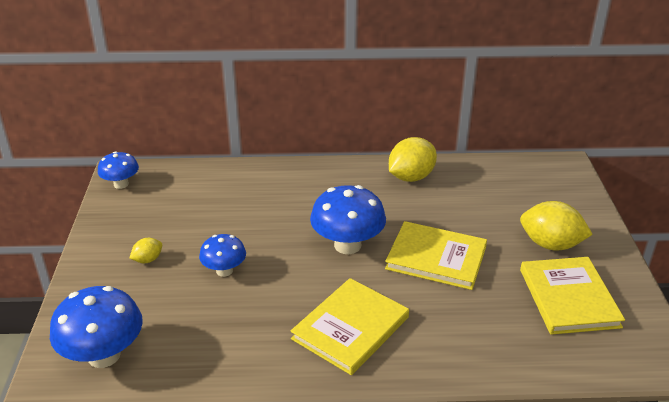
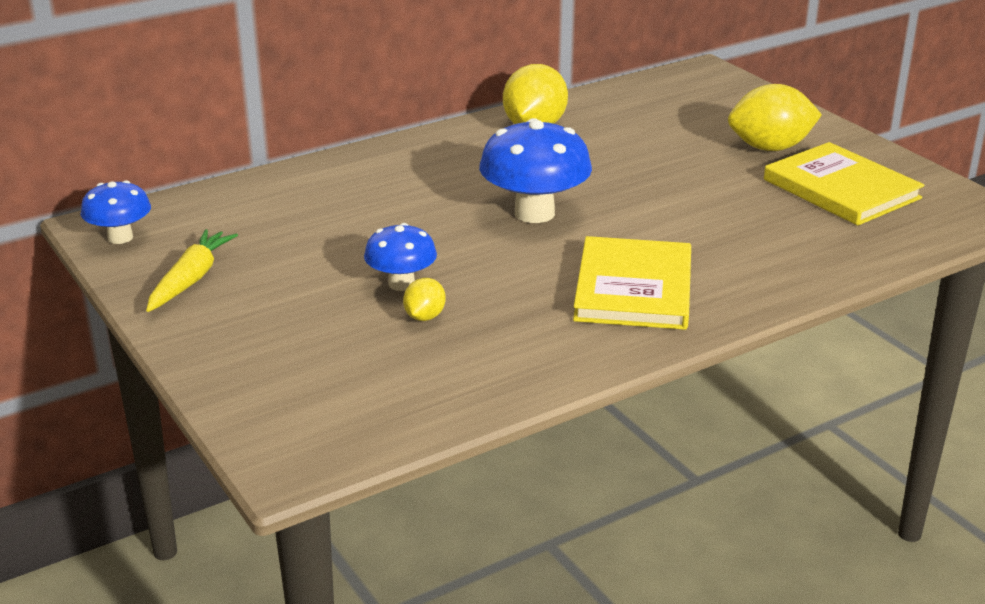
camera: 30 degrees left, 5 degrees down
(104, 355) = (341, 417): blue mushroom -> none
(126, 226) = (191, 279): none -> yellow carrot
(148, 260) = (274, 305): yellow lemon -> yellow lemon (424, 317)
(436, 258) = (657, 195): yellow book -> none

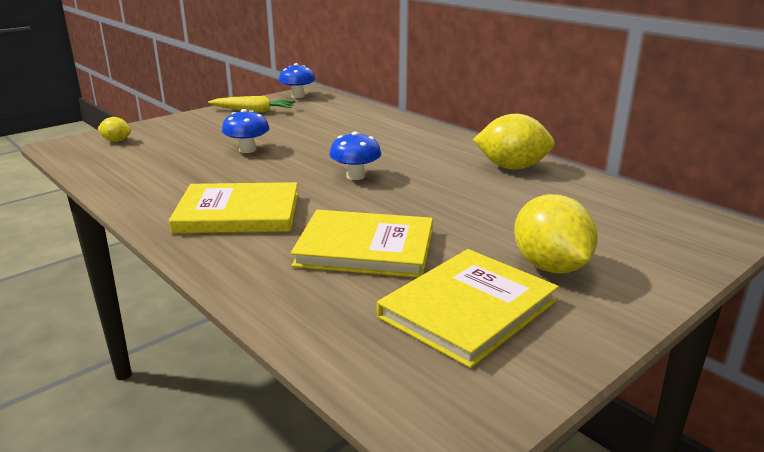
camera: 80 degrees right, 5 degrees down
(424, 317) = (205, 158): yellow lemon -> yellow lemon (116, 141)
(534, 213) = (355, 176): blue mushroom -> blue mushroom, size x0.60
(730, 221) = (365, 248): none -> yellow book

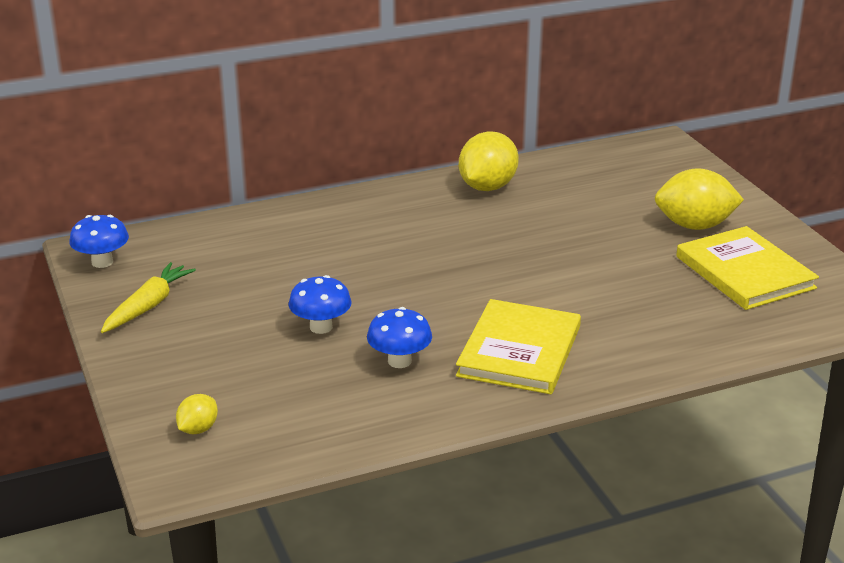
camera: 70 degrees left, 5 degrees up
(355, 176) = (458, 271): blue mushroom -> blue mushroom (399, 361)
(365, 248) = (630, 295): yellow book -> none

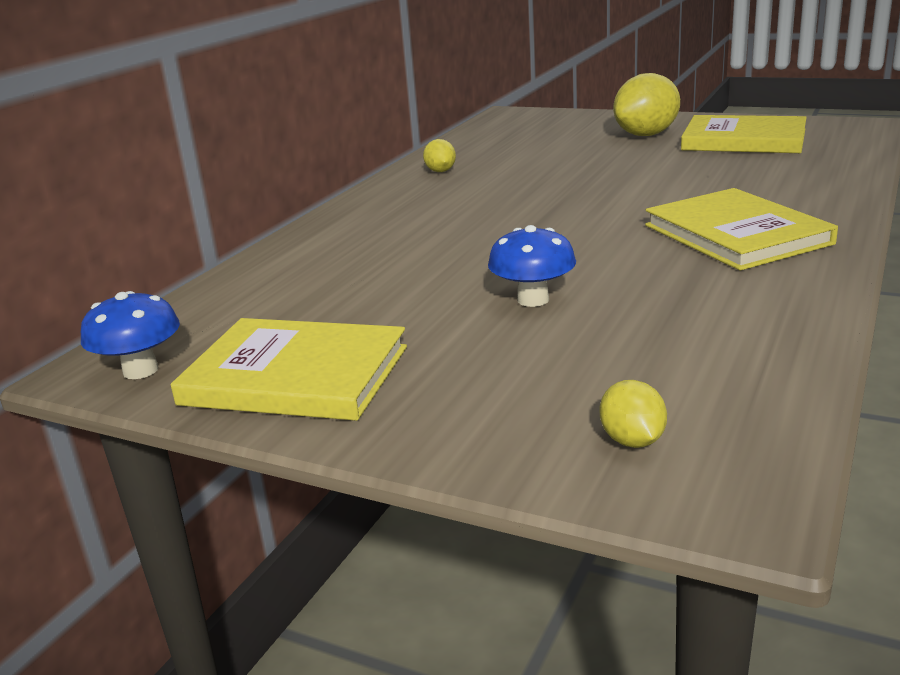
camera: 40 degrees left, 5 degrees down
(148, 306) = (295, 376): yellow carrot -> yellow book
(399, 361) = (667, 285): blue mushroom -> none
(487, 187) = (440, 171): yellow lemon -> yellow lemon, size x0.50

